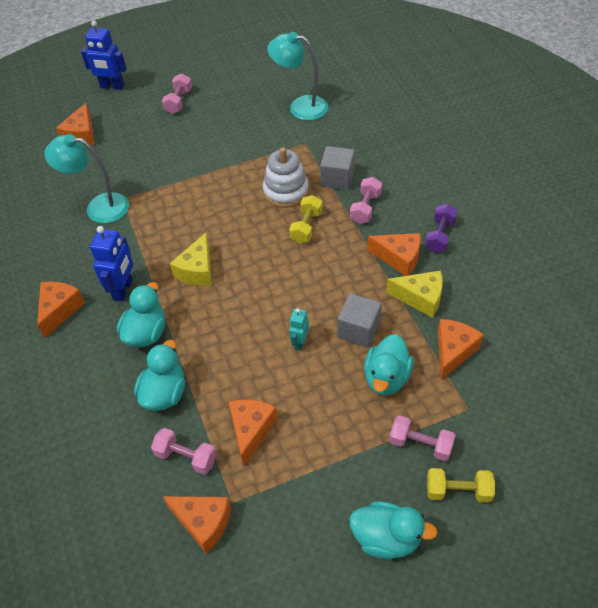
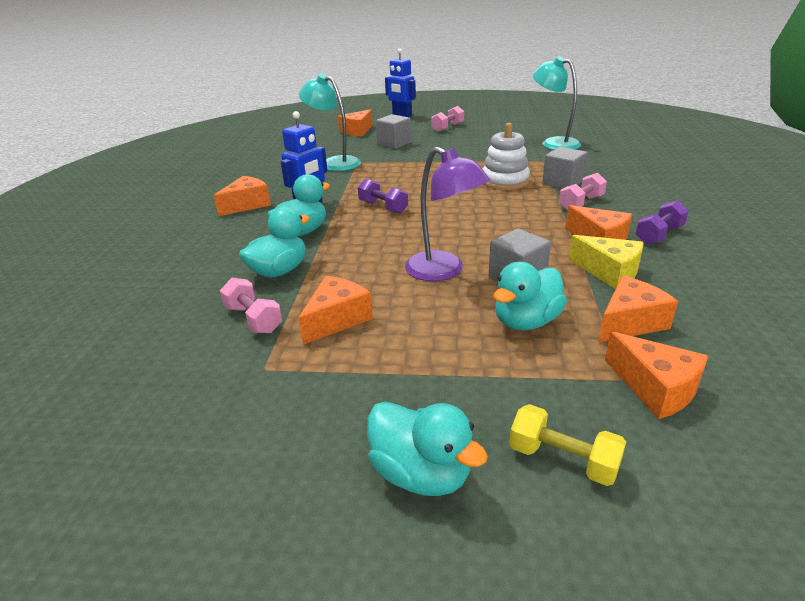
camera: 25 degrees right, 20 degrees down
(139, 151) = (394, 143): none -> grey cube
(197, 270) = (383, 207): yellow cheese -> purple dumbbell
(203, 523) = (217, 375): orange cheese -> orange cheese (655, 388)
(300, 343) = (443, 271): turquoise robot -> purple lamp
(306, 227) = (509, 203): yellow dumbbell -> none
(420, 444) = (534, 392): pink dumbbell -> none

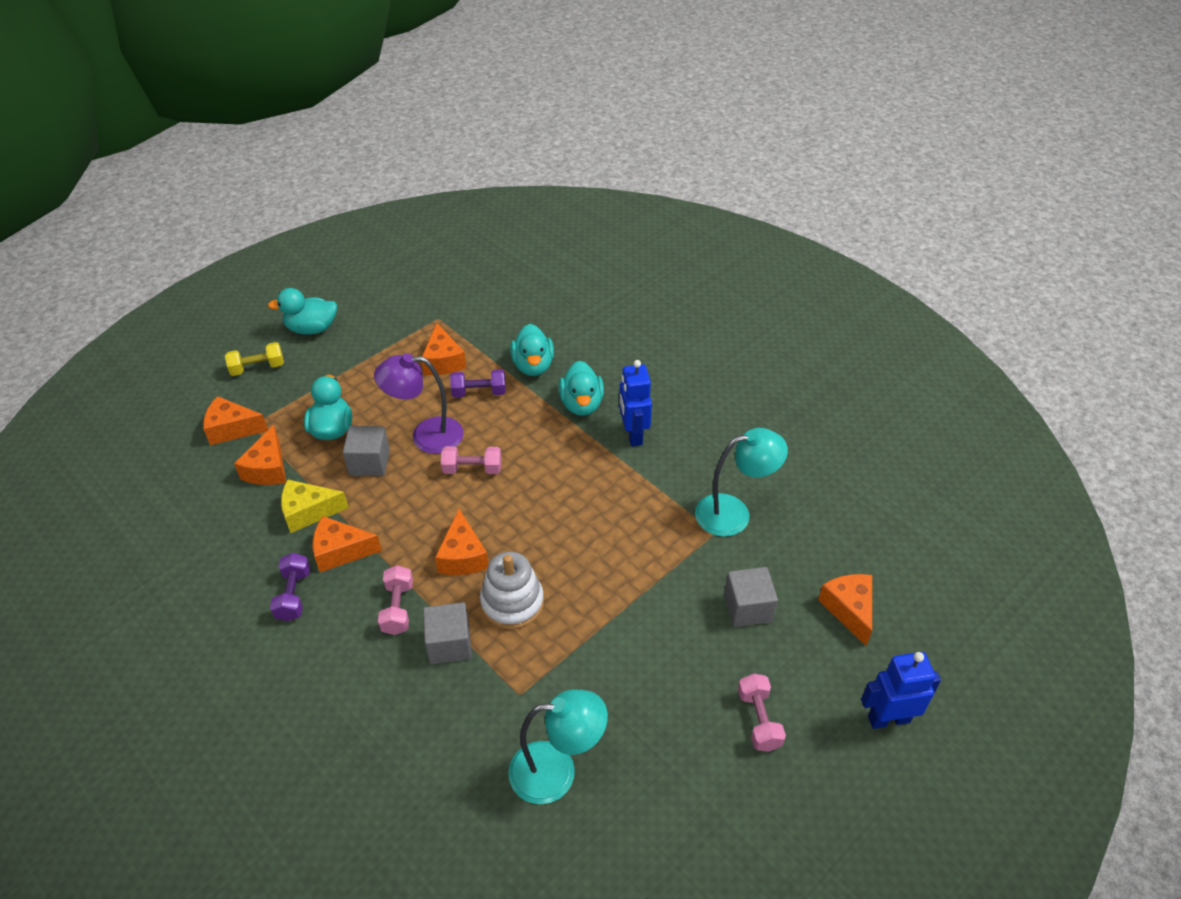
camera: 130 degrees right, 15 degrees up
(247, 205) = (681, 400): orange cheese -> orange cheese (463, 556)
(253, 319) = (488, 332): pink dumbbell -> pink dumbbell (472, 469)
(383, 207) = (567, 474): purple dumbbell -> purple dumbbell (479, 392)

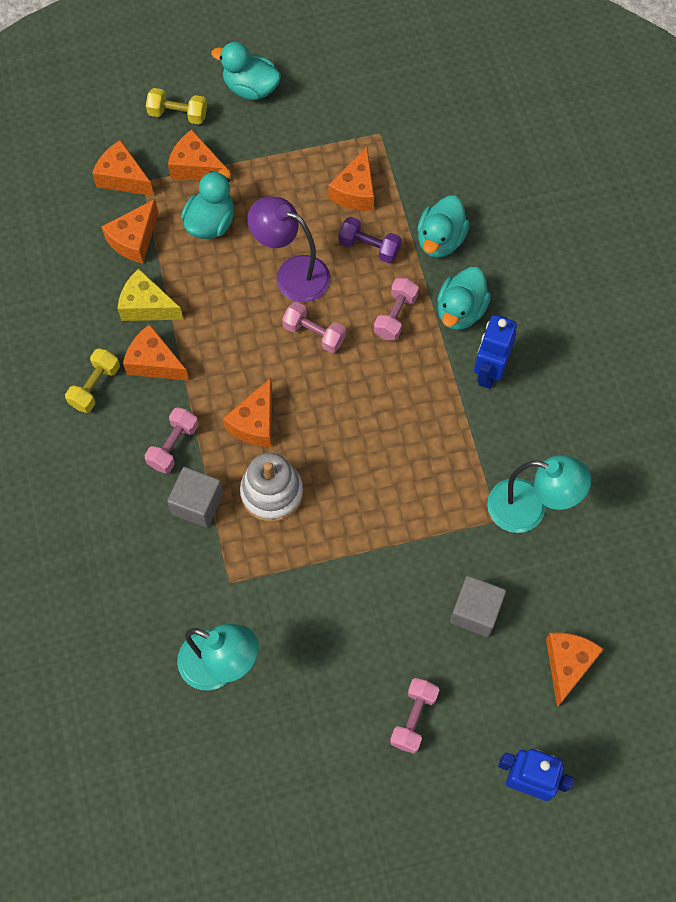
camera: 30 degrees right, 20 degrees up
(293, 595) = (95, 386): purple dumbbell -> yellow dumbbell
(295, 397) = (196, 167): none -> orange cheese
(369, 462) = (226, 278): grey cube -> none
(532, 429) = (395, 316): none -> pink dumbbell

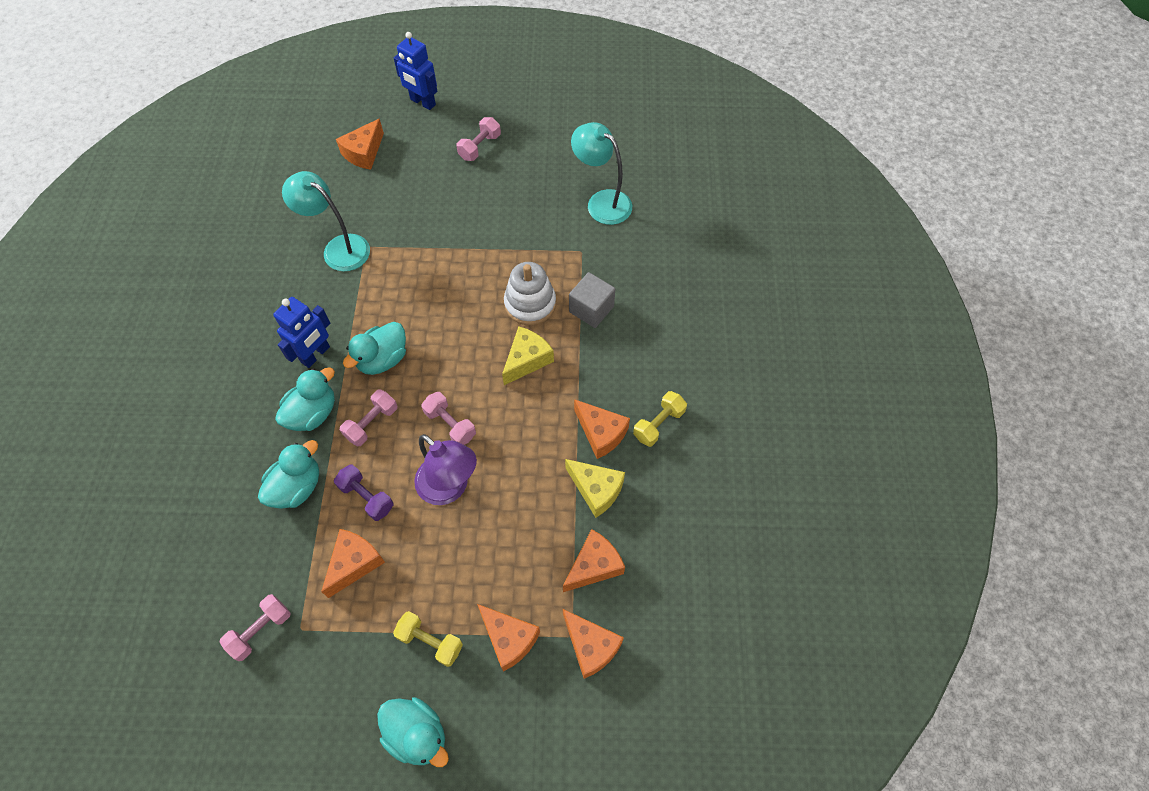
camera: 165 degrees left, 5 degrees down
(173, 446) = (600, 358): pink dumbbell -> pink dumbbell (260, 630)
(178, 114) = (511, 719): yellow dumbbell -> yellow dumbbell (430, 641)
(211, 223) = (512, 565): turquoise duck -> turquoise duck (382, 359)
(255, 423) = (527, 360): orange cheese -> yellow cheese
(475, 611) = (410, 195): grey cube -> none

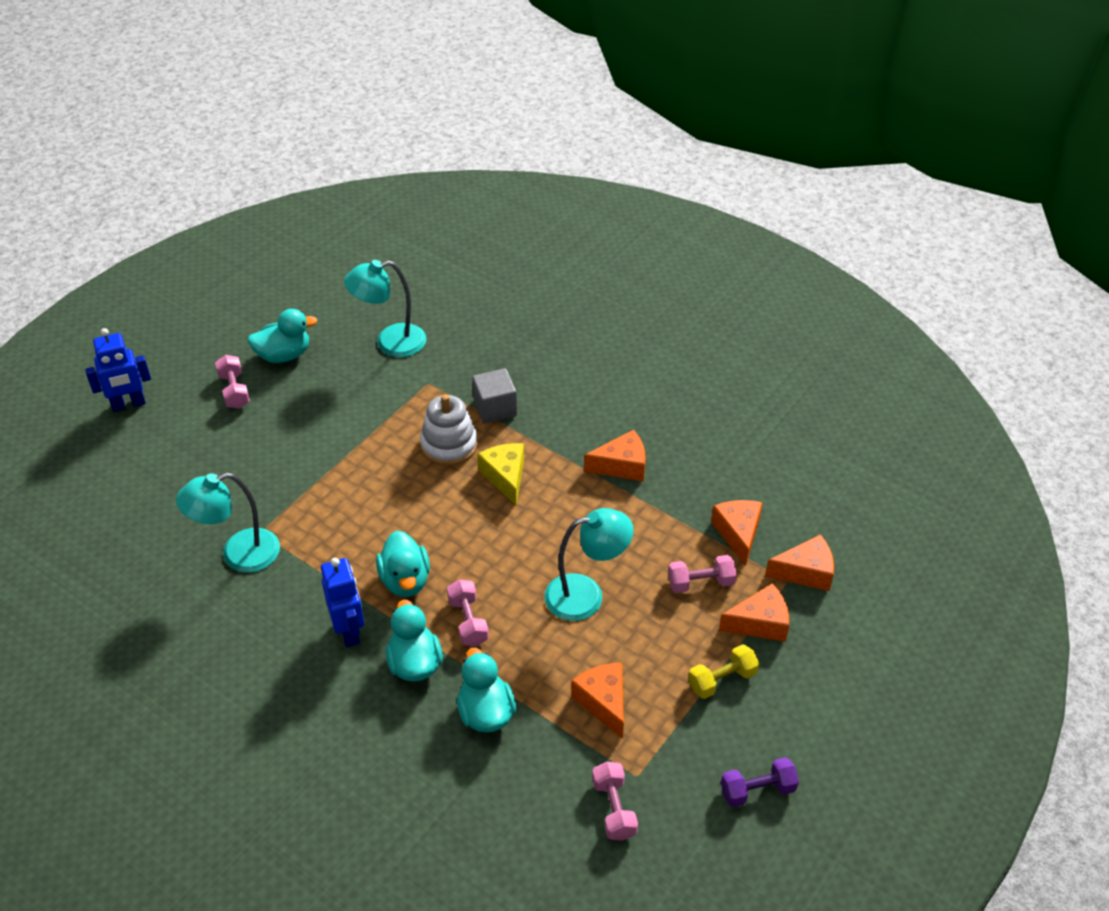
camera: 55 degrees left, 15 degrees down
(364, 153) = (140, 479): orange cheese -> none
(367, 497) = (543, 661): purple dumbbell -> purple dumbbell (757, 790)
(417, 734) = (799, 729): turquoise duck -> turquoise duck (284, 355)
(450, 424) = (522, 563): pink dumbbell -> pink dumbbell (700, 583)
(450, 488) = (586, 595): purple lamp -> turquoise lamp
(596, 490) = (671, 496): yellow cheese -> none
(658, 424) = (645, 425): yellow dumbbell -> none

